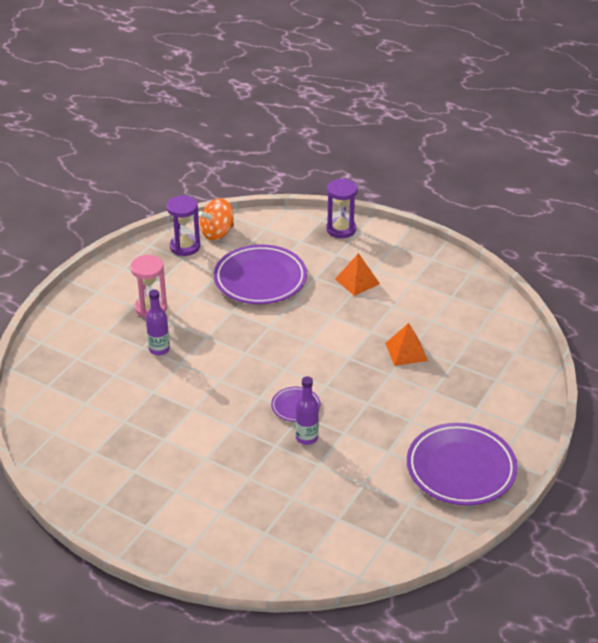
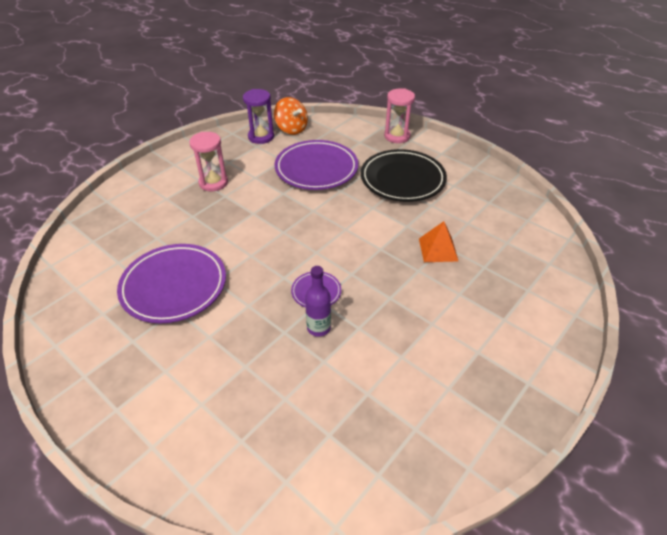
camera: 10 degrees right, 5 degrees up
(159, 349) = (206, 219): purple bottle -> none
(217, 233) = (291, 129): orange spinning top -> orange spinning top turned 105 degrees counterclockwise
(341, 229) = (397, 136): purple hourglass -> pink hourglass
(357, 281) = (402, 179): orange pyramid -> black plate
(461, 469) = (480, 390): purple plate -> purple plate (174, 286)

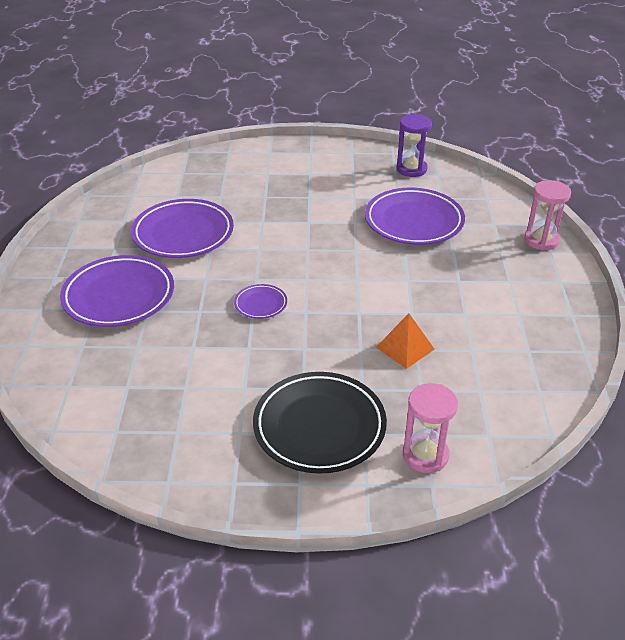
camera: 50 degrees right, 5 degrees down
(203, 375) = (119, 296): none -> purple plate
(213, 183) = (316, 182): pink hourglass -> pink hourglass (425, 455)
(291, 129) = (449, 177): orange spinning top -> none
(318, 328) = (223, 326): purple bottle -> none
(402, 179) = (476, 277): black plate -> black plate (319, 426)

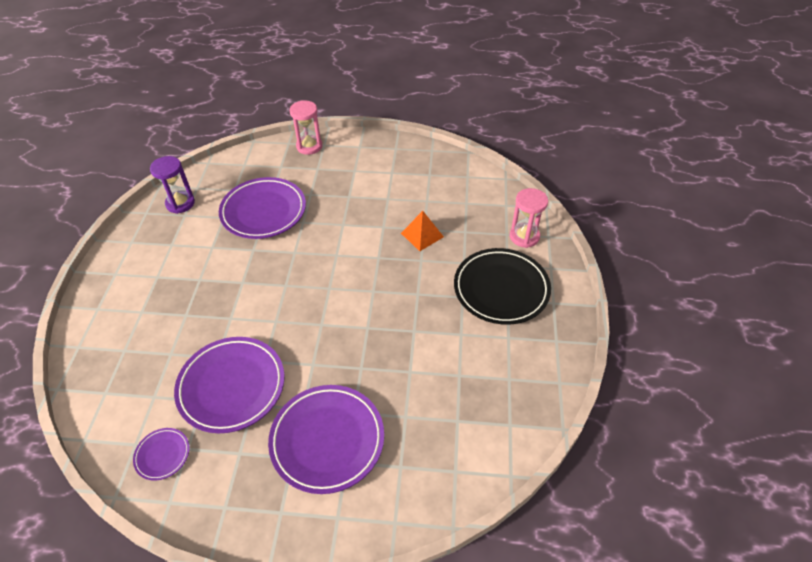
camera: 85 degrees left, 10 degrees up
(260, 304) = (358, 321): purple plate -> purple plate (162, 455)

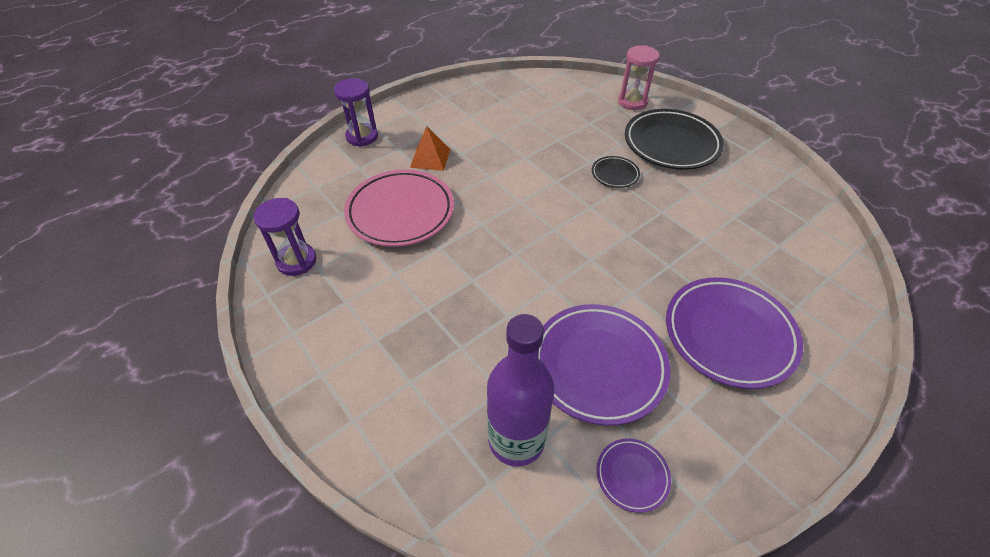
camera: 45 degrees left, 0 degrees up
(142, 384) = (516, 440): none -> purple bottle
(263, 211) = (400, 212): purple plate -> pink plate
(309, 146) = (362, 136): pink hourglass -> purple hourglass
(422, 235) = (563, 144): orange pyramid -> orange pyramid (430, 158)
(423, 281) = (615, 174): none -> black plate

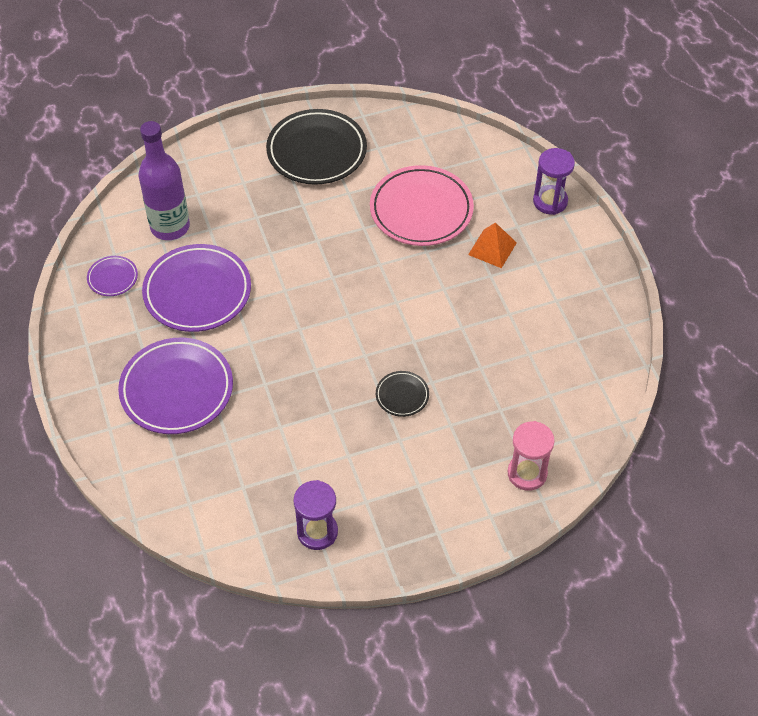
camera: 110 degrees right, 5 degrees up
(296, 261) = (391, 135): purple hourglass -> purple hourglass (317, 532)
(671, 144) = (430, 474): black plate -> black plate (316, 151)

